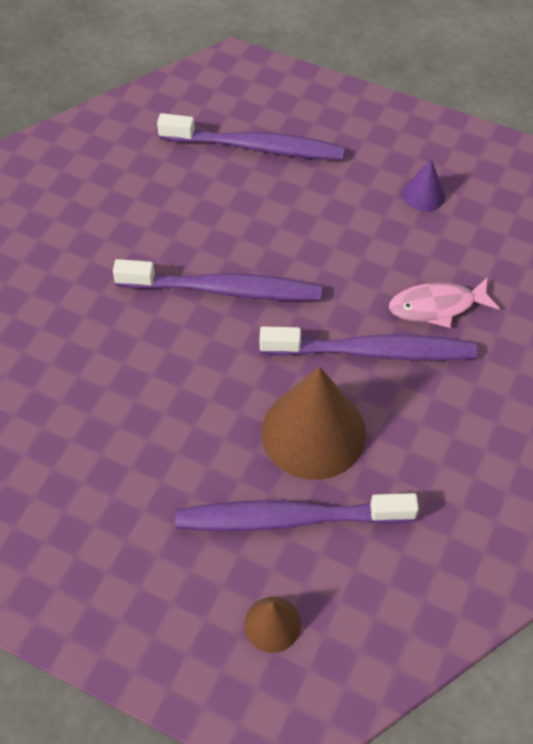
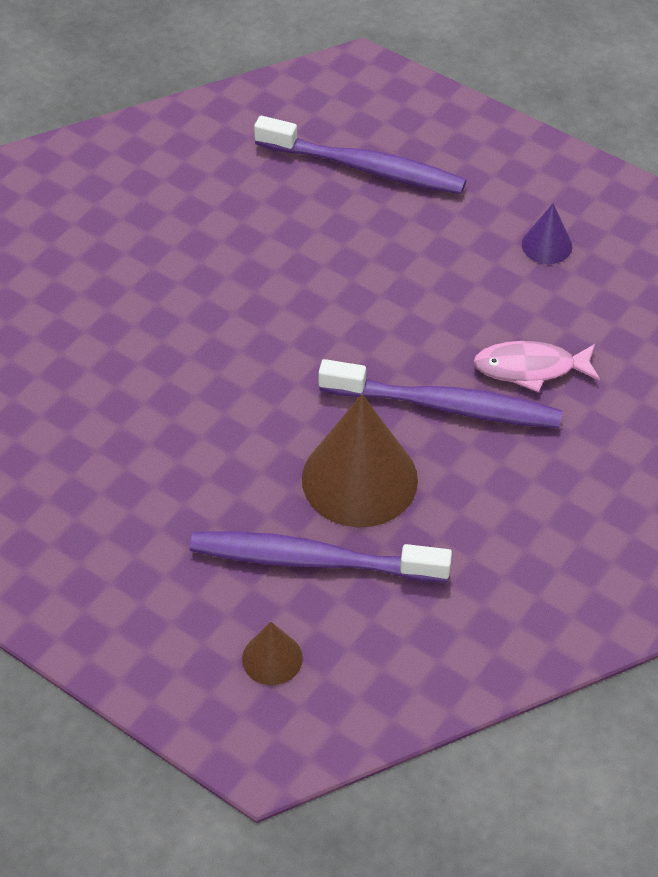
camera: 10 degrees right, 5 degrees down
(223, 289) = (293, 318): purple toothbrush -> none

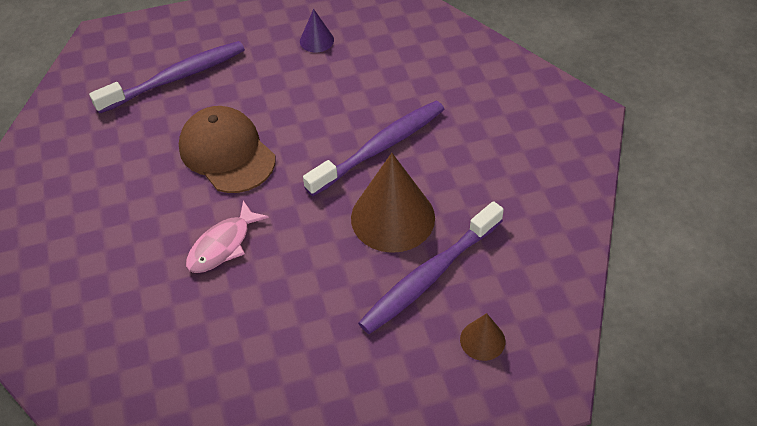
camera: 50 degrees left, 0 degrees up
(308, 280) = (227, 153): none -> brown cap
(530, 368) = (391, 97): pink fish -> pink fish (223, 245)

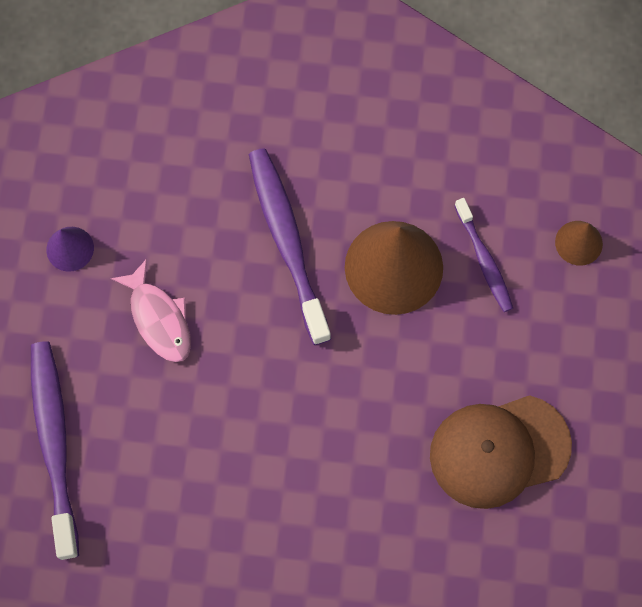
camera: 70 degrees left, 20 degrees up
(223, 245) = (356, 460): pink fish -> pink fish (159, 318)
(227, 153) = (217, 416): brown cap -> brown cap (499, 451)
(430, 275) = (484, 259): purple toothbrush -> purple toothbrush, size x0.57

